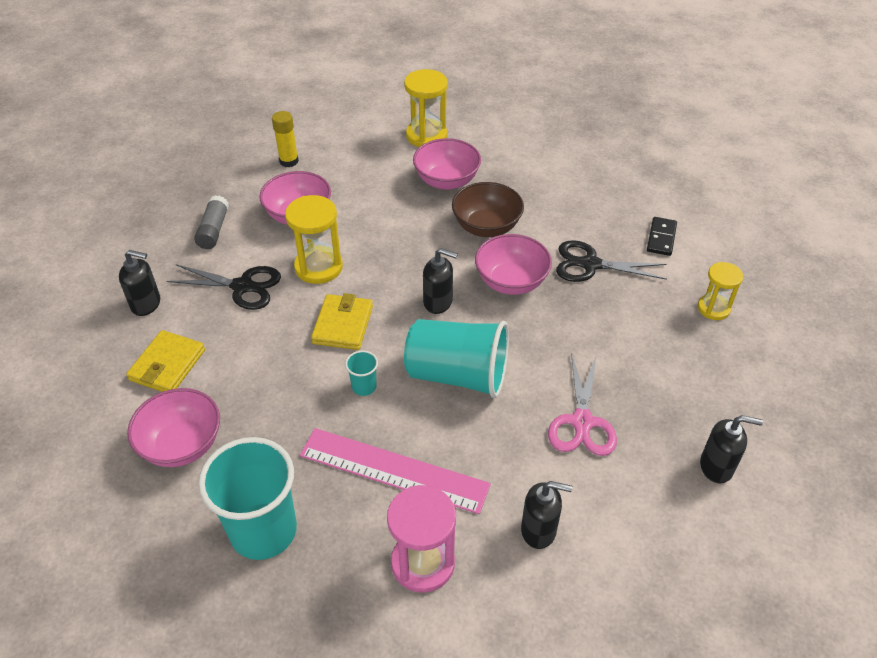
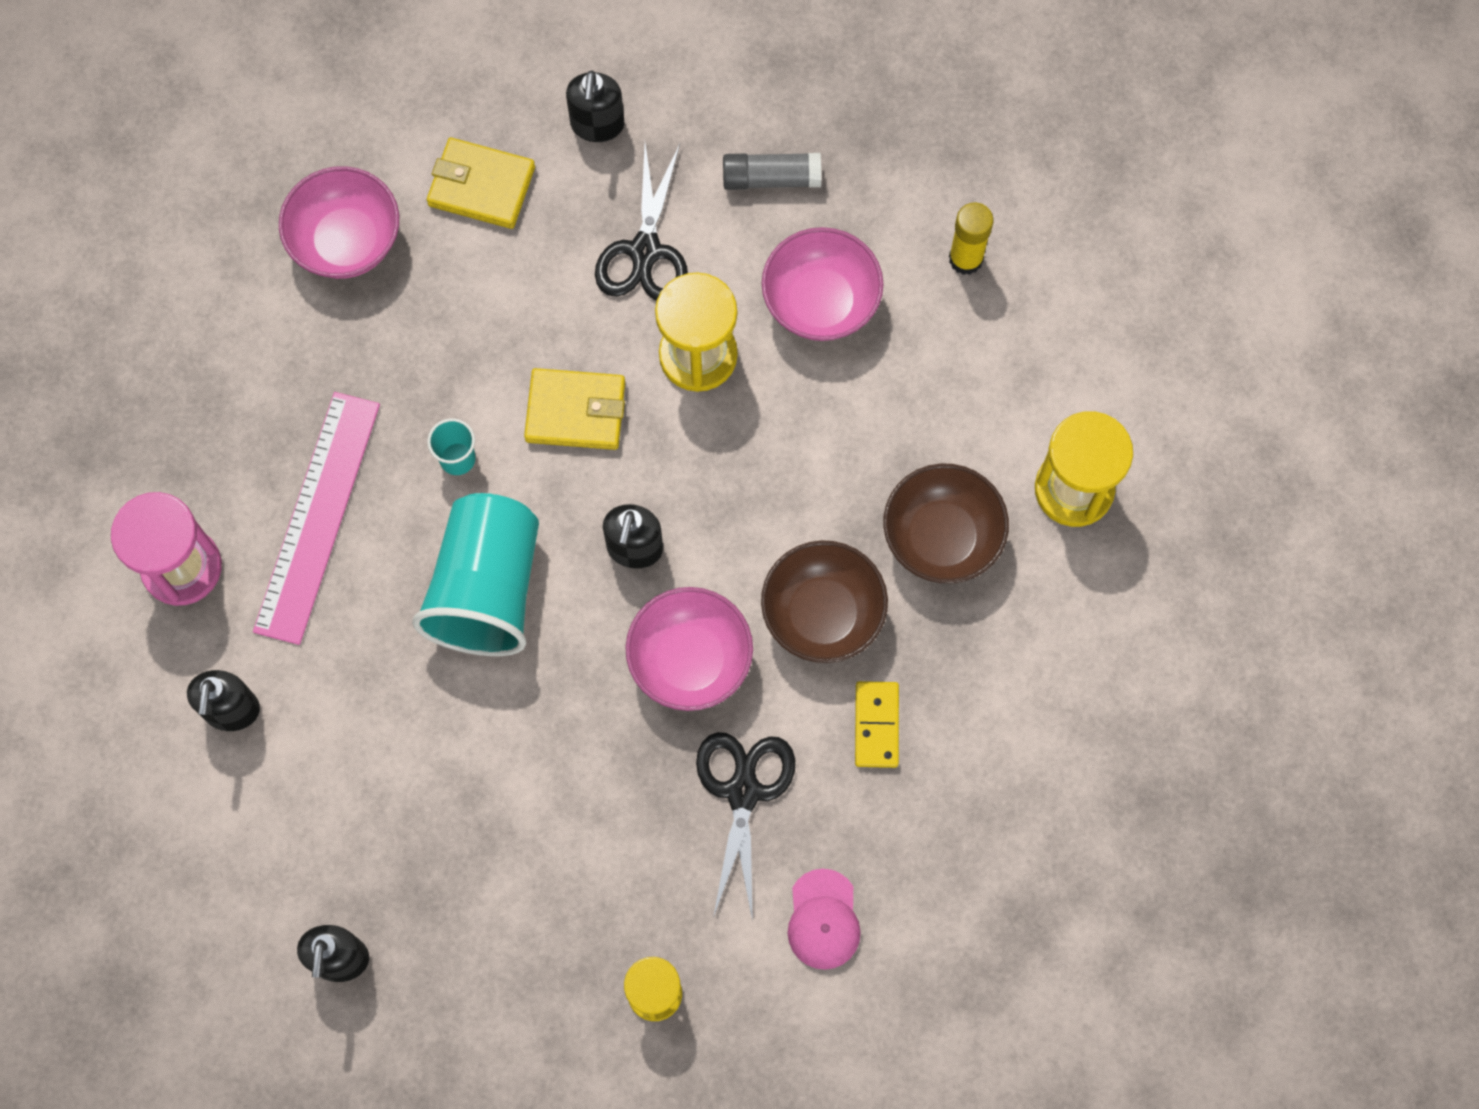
camera: 85 degrees right, 25 degrees up
(263, 531) = (222, 370): turquoise cup -> none
(446, 181) = (941, 537): pink bowl -> brown bowl
(551, 211) = (876, 725): none -> yellow domino
(582, 422) = (409, 770): pink scissors -> none
(661, 238) = (823, 920): black domino -> pink cap

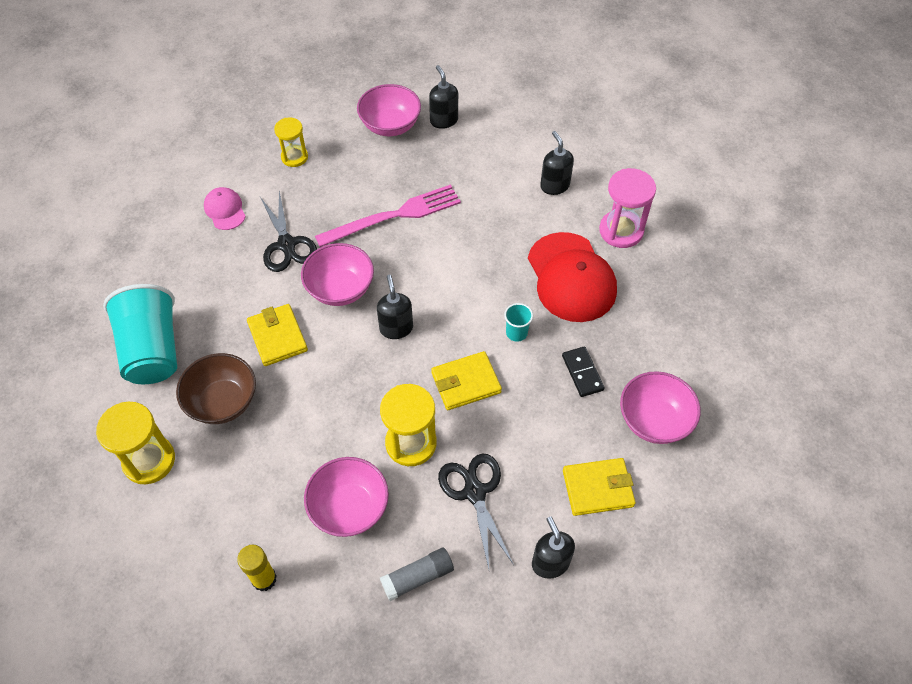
camera: 155 degrees right, 15 degrees down
(317, 516) = (571, 277): pink ruler -> red cap
(400, 353) = (582, 373): none -> black domino
(445, 992) = (390, 125): none -> pink bowl
(487, 588) = (463, 280): turquoise cup -> turquoise cup (152, 350)
(537, 770) = (394, 216): none -> pink fork
(822, 614) = (277, 337): brown bowl -> yellow wallet
(876, 725) = (228, 297): yellow domino -> none

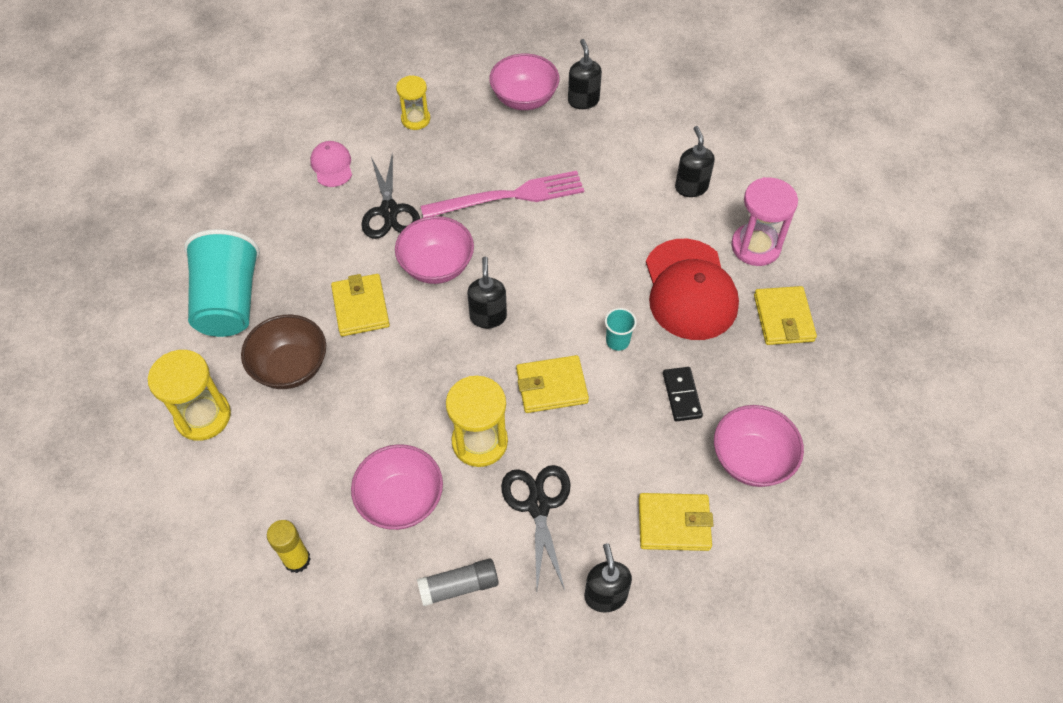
camera: 10 degrees right, 0 degrees up
(657, 291) = (783, 318): none -> yellow wallet

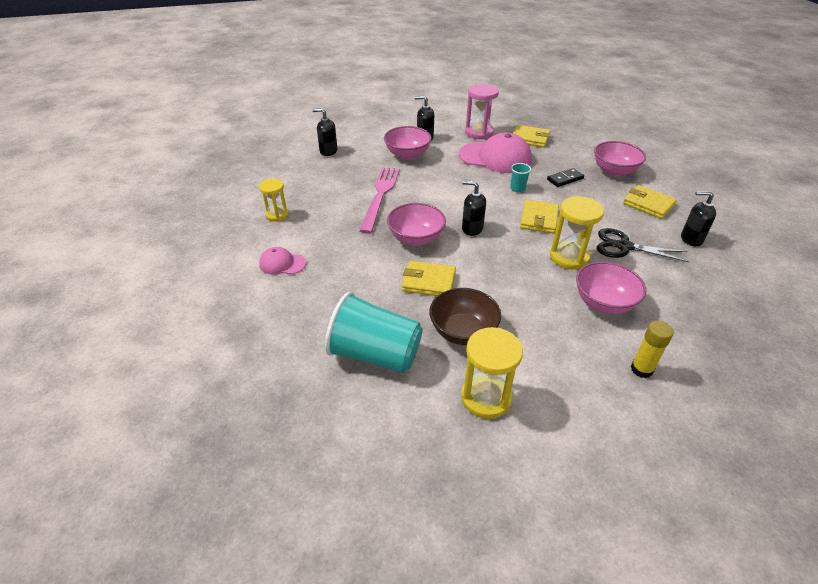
camera: 65 degrees left, 15 degrees down
(389, 211) = (350, 247): black scissors -> none
(459, 586) = (676, 293): grey glue stick -> none
(524, 99) = (305, 170): pink bowl -> pink bowl (407, 155)
(674, 524) = (648, 204): yellow wallet -> yellow wallet turned 75 degrees counterclockwise
(681, 395) = (565, 179): black domino -> black domino turned 45 degrees counterclockwise
(690, 290) = (495, 157): red cap -> pink cap

